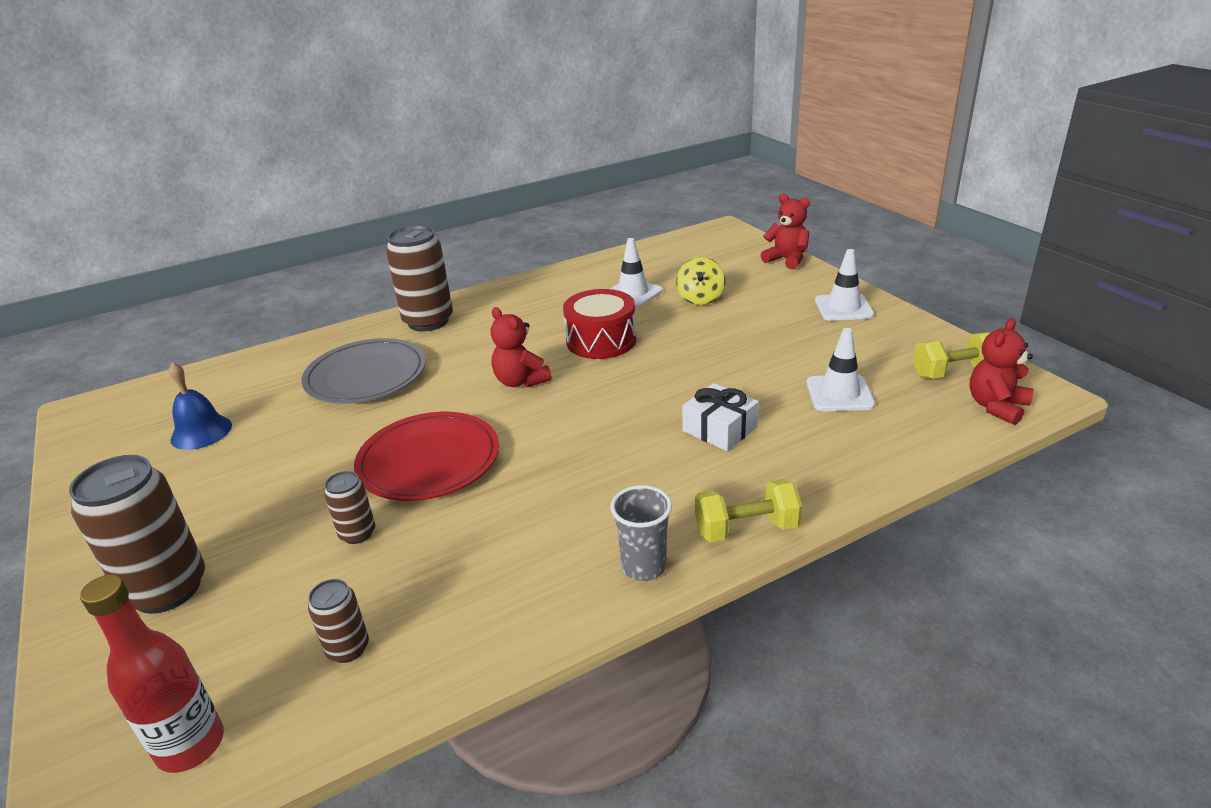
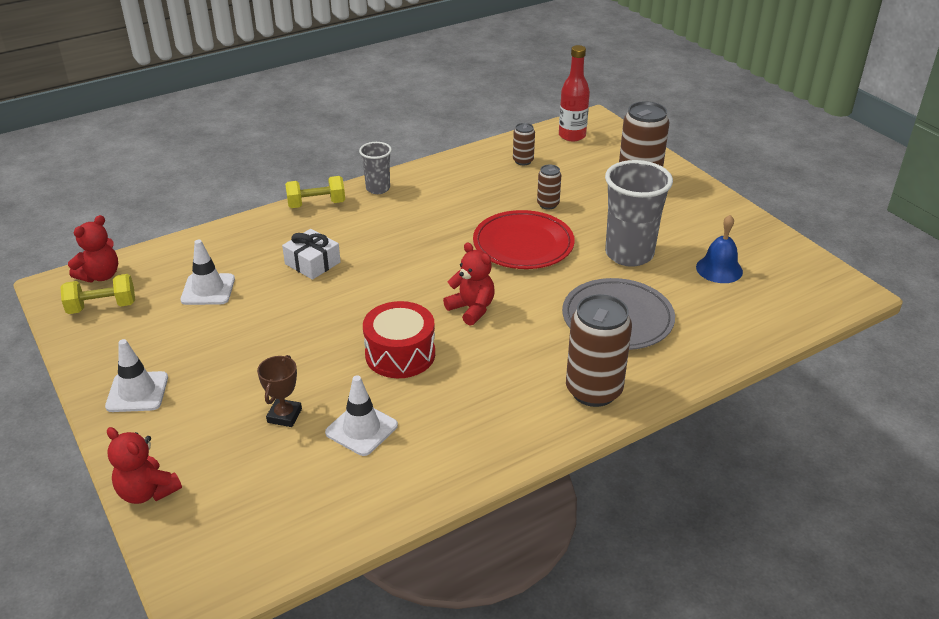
camera: 175 degrees right, 5 degrees up
(295, 449) = (629, 254): none -> grey cup
(700, 298) = (284, 416): yellow spinning top -> brown trophy

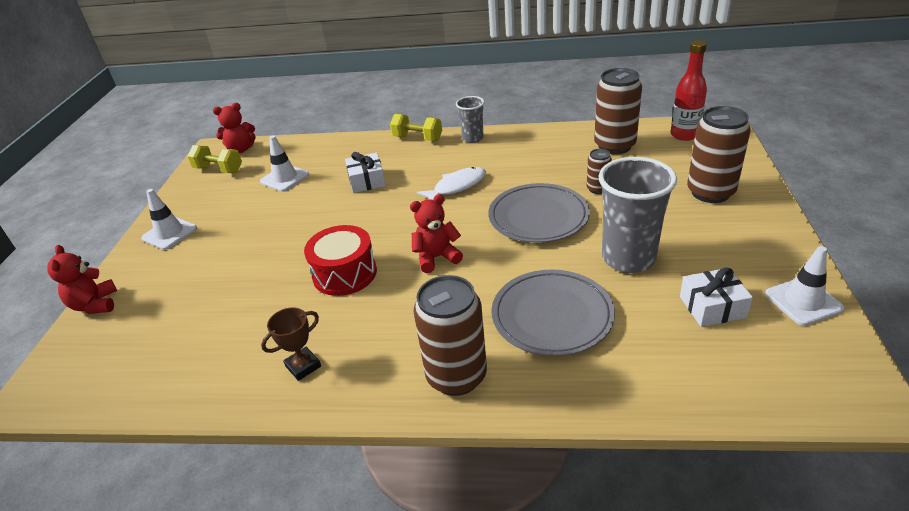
camera: 40 degrees right, 0 degrees up
(284, 416) = (222, 288): brown trophy -> brown trophy (303, 366)
(361, 429) = (253, 322): white traffic cone -> white traffic cone (803, 301)
(416, 240) = (457, 186): none -> white fish
(471, 309) = (436, 257): red teddy bear -> red teddy bear turned 105 degrees counterclockwise
(523, 161) = (614, 146): brown can -> brown can, size x2.00
(523, 244) = (538, 217): red plate -> grey plate
(719, 269) = (712, 307): blue bell -> white gift

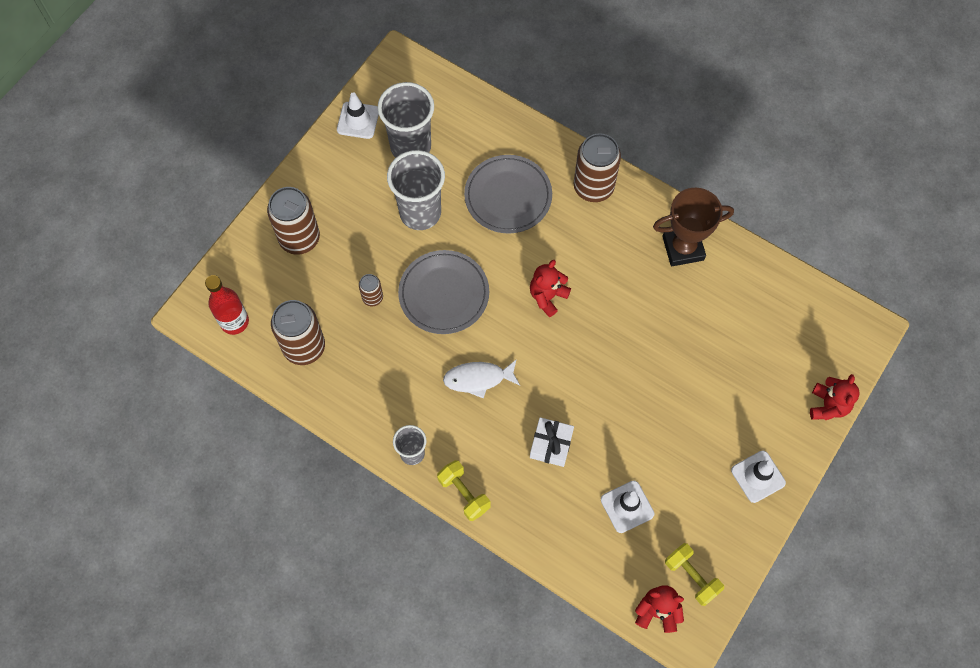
camera: 155 degrees left, 30 degrees up
(303, 366) = (683, 248): brown trophy -> brown trophy, size x1.81
(345, 274) = (623, 321): red drum -> none
(436, 257) = (547, 296): red teddy bear -> red teddy bear turned 120 degrees clockwise
(712, 307) = (410, 147): white gift -> grey cup

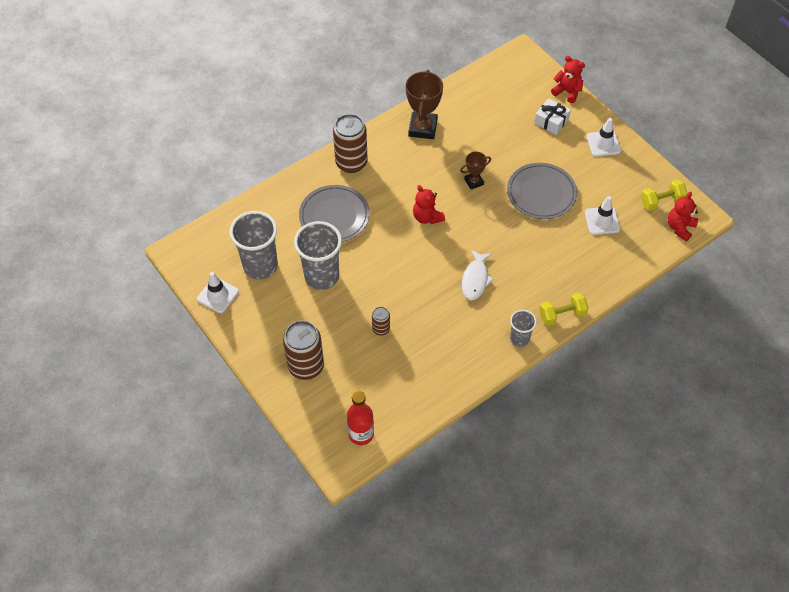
camera: 70 degrees left, 10 degrees down
(304, 347) = (404, 388): brown can -> none
(444, 294) = (397, 281): grey plate -> grey plate (541, 193)
(551, 445) = (542, 250): white gift -> white gift (551, 121)
(624, 333) = (474, 182): none -> brown trophy

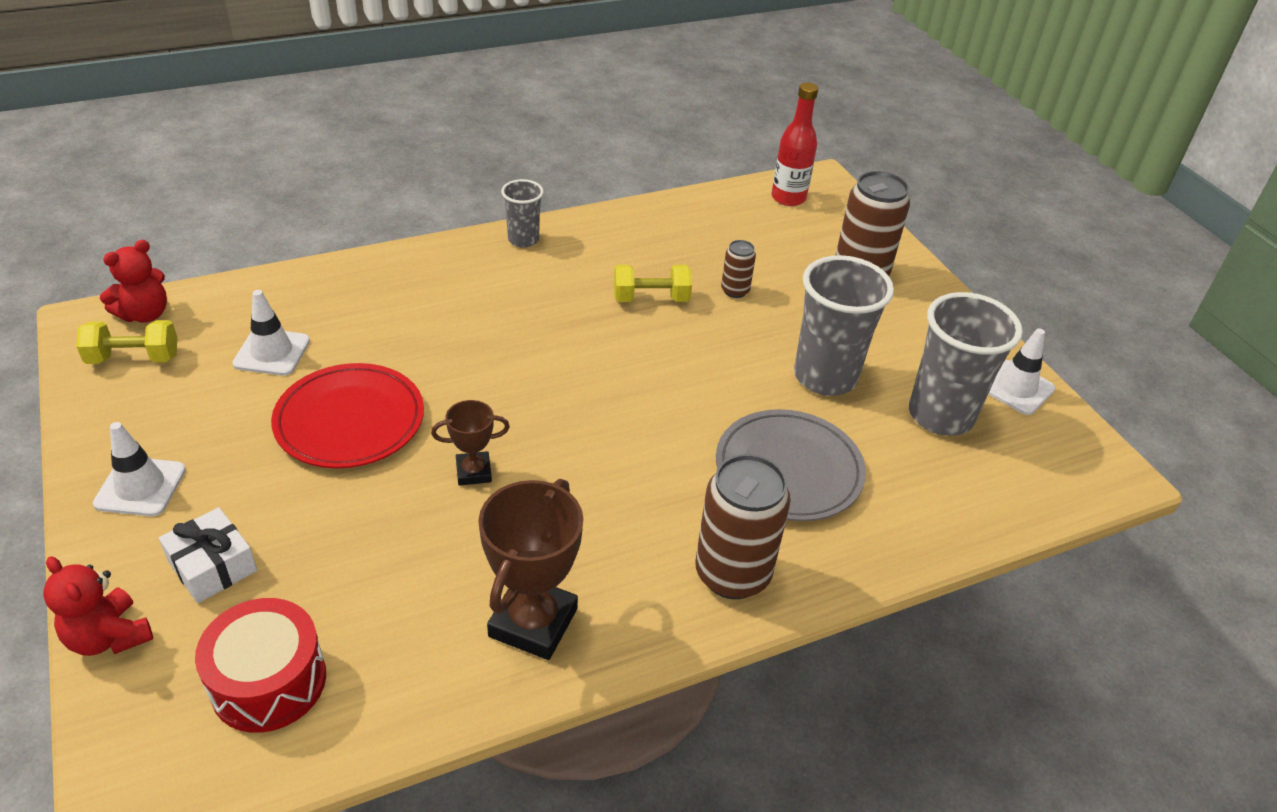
camera: 170 degrees left, 15 degrees down
(427, 217) = (600, 428): red teddy bear -> none
(475, 279) = (553, 319): white fish -> none
(504, 91) = (269, 681): none -> red drum
(541, 193) = (350, 421): grey plate -> red plate
(562, 315) = (440, 251): yellow dumbbell -> yellow dumbbell (651, 299)

